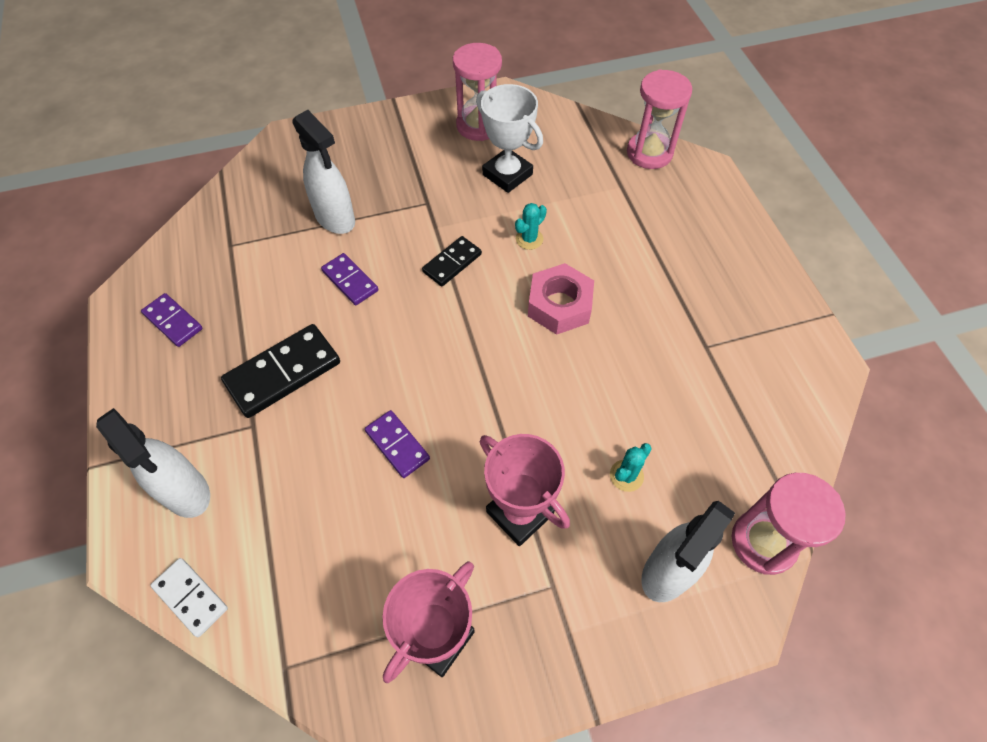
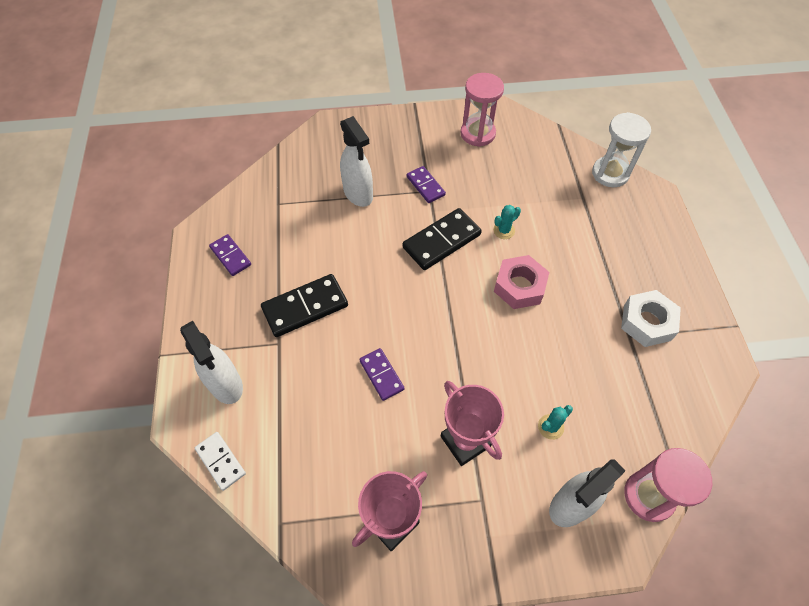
camera: 10 degrees right, 0 degrees up
(350, 281) = (363, 244): purple domino -> purple domino (425, 186)
(452, 263) = (442, 241): black domino -> black domino, size x1.66
(507, 174) = (494, 176): white trophy -> none
(649, 153) = (610, 173): pink hourglass -> white hourglass
(724, 326) = (647, 322): none -> white nut

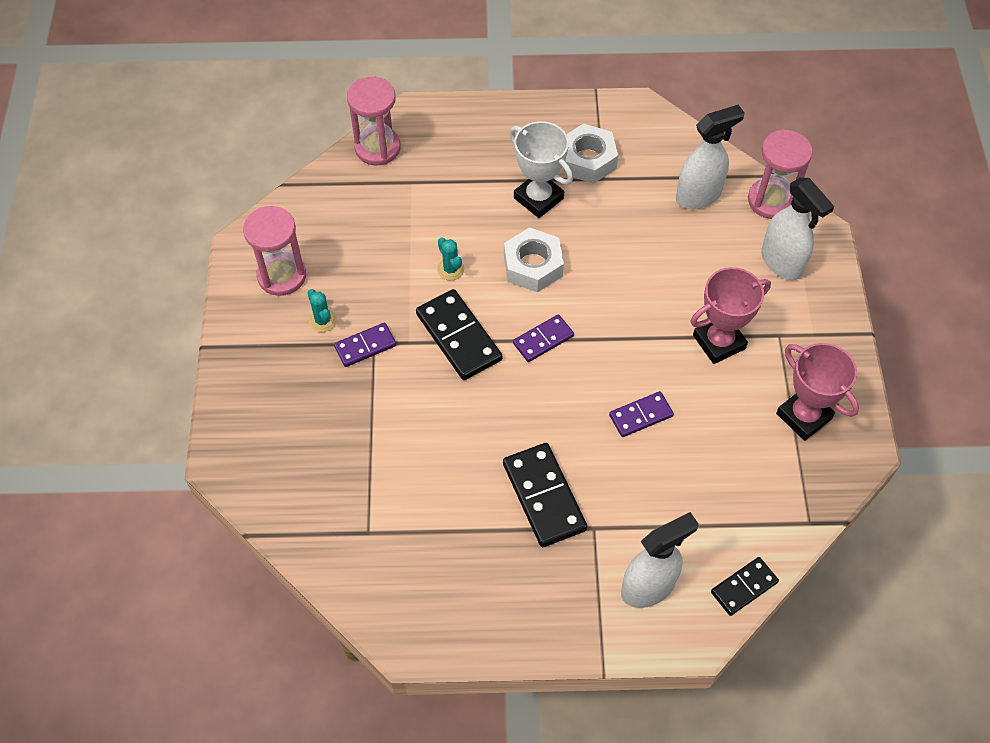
camera: 85 degrees left, 0 degrees up
(220, 461) = (744, 587): white domino -> black domino
(230, 256) = (454, 592): purple domino -> purple domino (543, 339)
(358, 194) = (366, 428): white spray bottle -> white spray bottle (698, 196)
(519, 286) = (533, 265): pink nut -> white nut
(550, 427) = (703, 265): turquoise cactus -> turquoise cactus (322, 321)
(591, 286) = (538, 198): none -> white trophy
(610, 173) = (377, 148): white hourglass -> pink hourglass

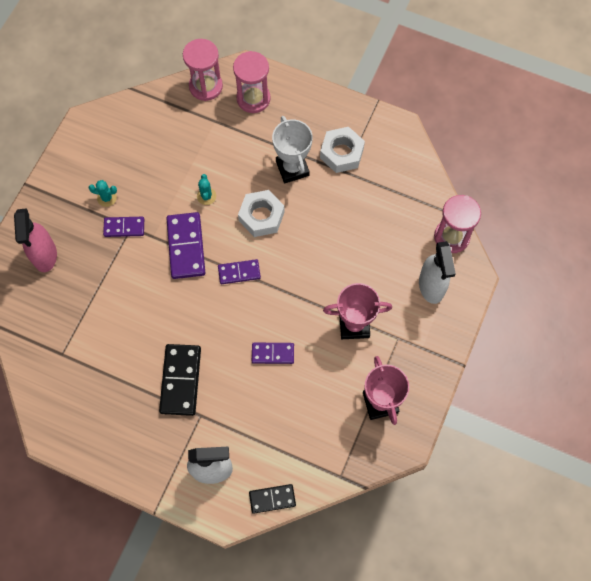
camera: 25 degrees right, 10 degrees up
(278, 421) = (45, 256): none -> pink spray bottle
(282, 276) = (97, 155): pink hourglass -> pink hourglass (253, 98)
(322, 321) = (107, 198): turquoise cactus -> turquoise cactus turned 75 degrees counterclockwise
(459, 337) = (186, 247): black domino -> purple domino
(698, 196) = (403, 212): white spray bottle -> none

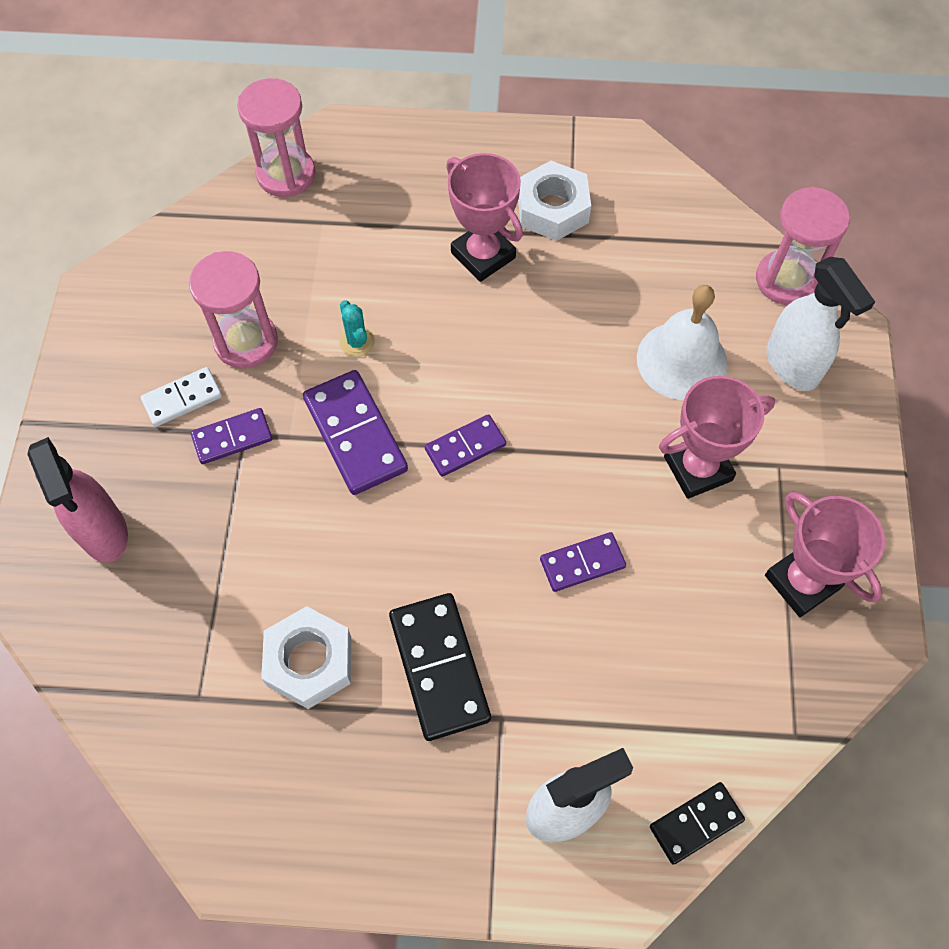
camera: 20 degrees left, 5 degrees down
(107, 198) = (182, 399): turquoise cactus -> white domino
(253, 98) = (373, 170): pink hourglass -> pink hourglass (246, 342)
(261, 216) = (464, 345): white nut -> white nut (309, 661)
(292, 168) = (483, 255): white trophy -> pink trophy
(373, 263) = (681, 360): none -> white bell

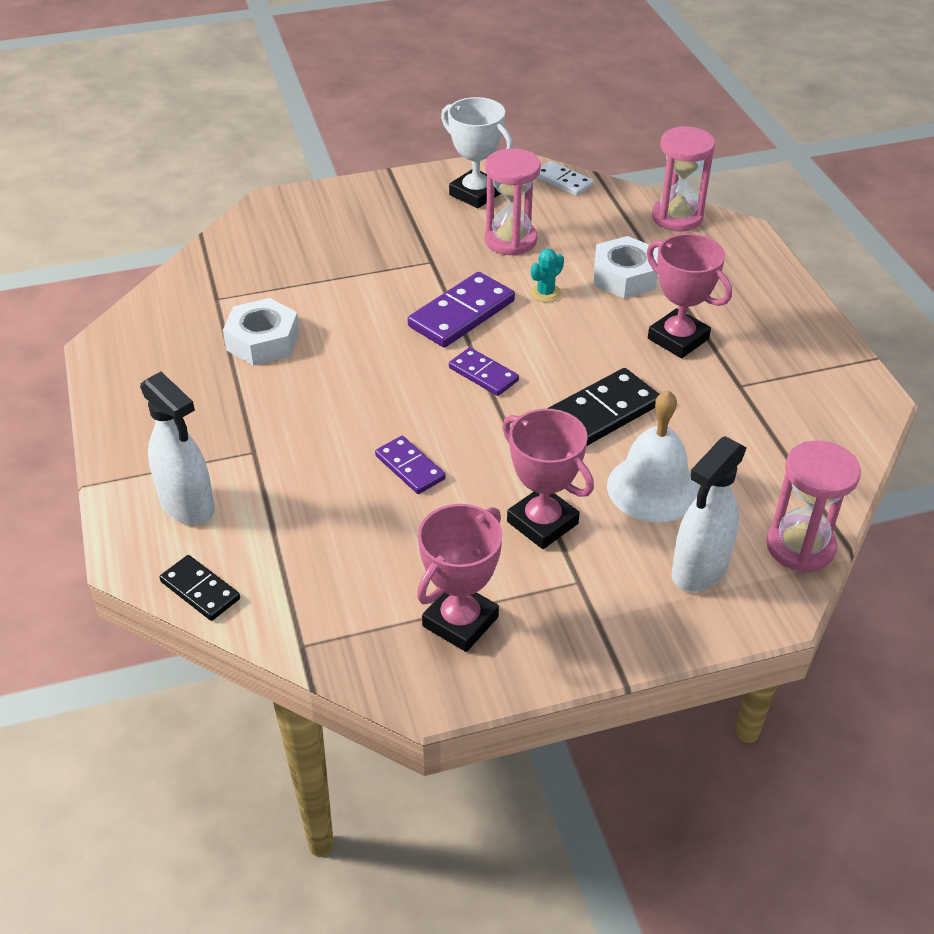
camera: 70 degrees right, 20 degrees down
(104, 532) = (322, 223): pink spray bottle -> none
(135, 345) = (475, 194): none -> white trophy
(182, 399) = (444, 226): white domino -> white domino (563, 181)
(232, 437) = (425, 257): purple domino -> none
(439, 667) = (283, 407): black domino -> black domino (600, 414)
(483, 255) = (678, 339): pink trophy -> pink trophy turned 75 degrees counterclockwise
(552, 209) = (759, 368): white nut -> white nut (624, 276)

